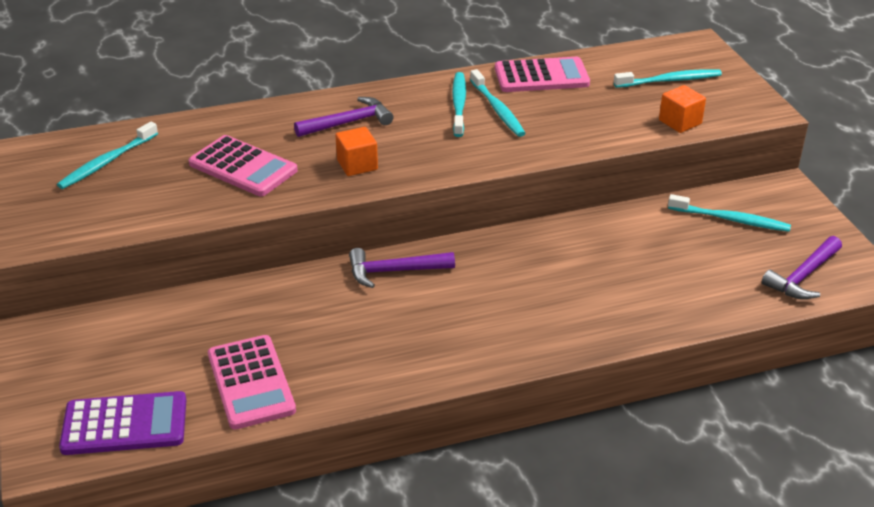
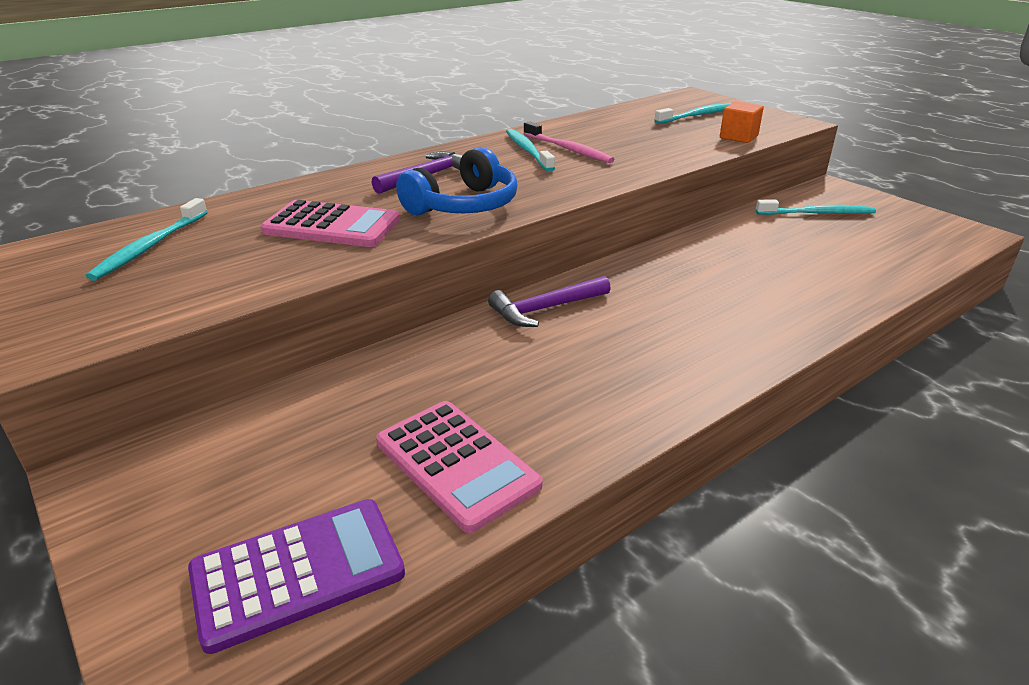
camera: 20 degrees left, 5 degrees down
(357, 165) = (464, 205): orange cube -> blue headphones
(497, 109) = (568, 149): turquoise toothbrush -> pink toothbrush
(541, 76) = (585, 125): pink calculator -> none
(803, 276) = (924, 242): purple hammer -> none

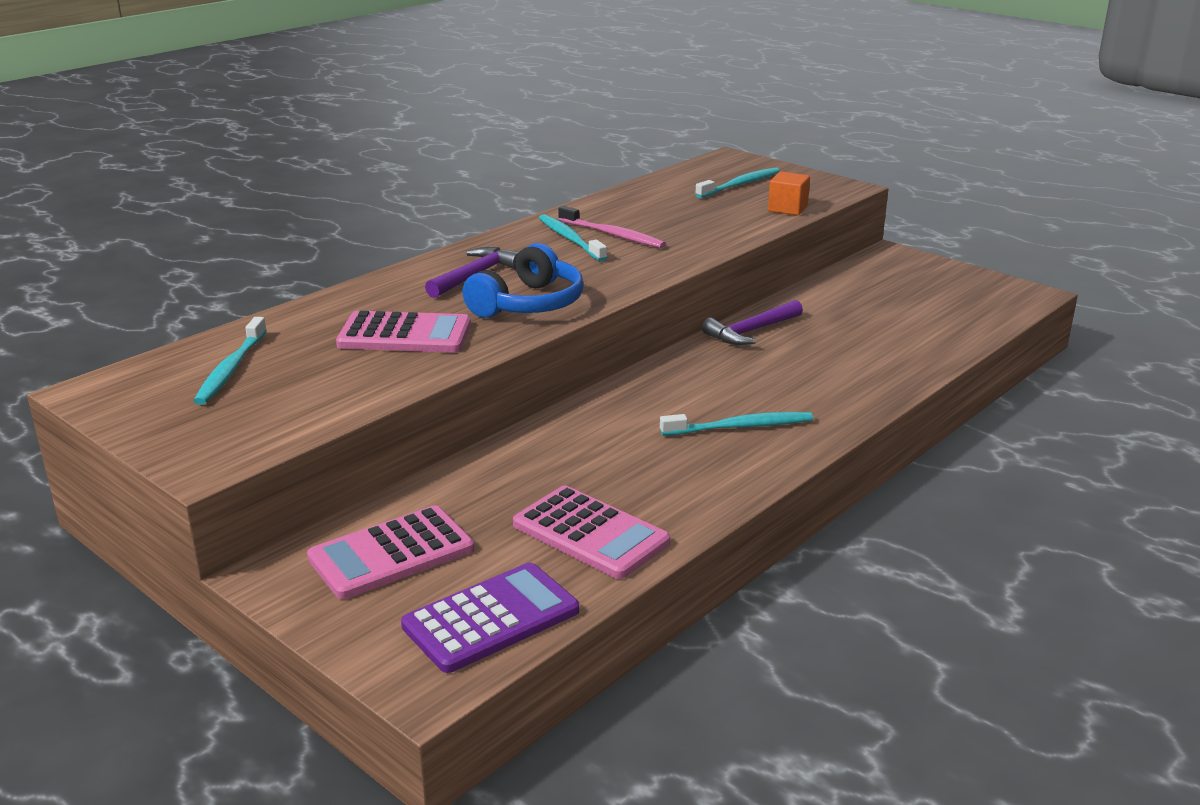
camera: 10 degrees left, 5 degrees down
(234, 464) = (391, 554): none -> pink calculator
(545, 309) = (626, 401): purple hammer -> purple hammer (751, 331)
(817, 213) = (877, 284): turquoise toothbrush -> turquoise toothbrush (740, 427)

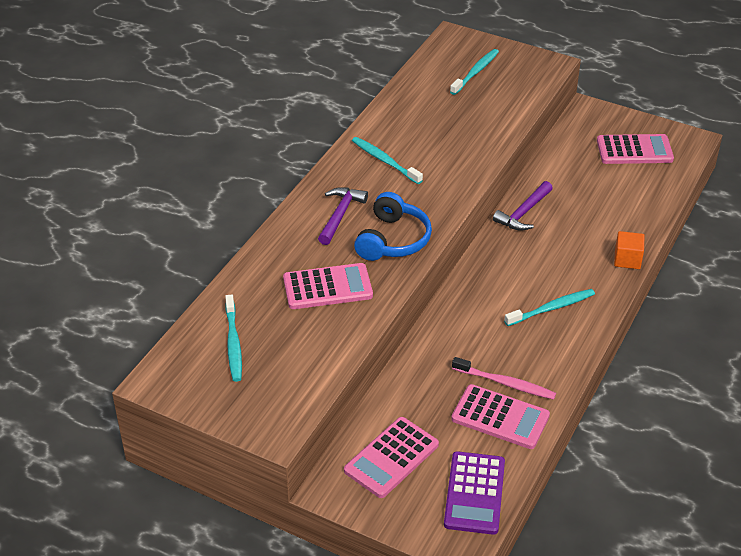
camera: 15 degrees left, 15 degrees up
(491, 618) = (474, 493): purple calculator -> purple calculator turned 150 degrees clockwise
(613, 235) = (412, 150): pink toothbrush -> pink toothbrush (506, 383)
(787, 209) = (521, 98): orange cube -> orange cube (627, 259)
(940, 294) = (634, 150): none -> pink calculator

